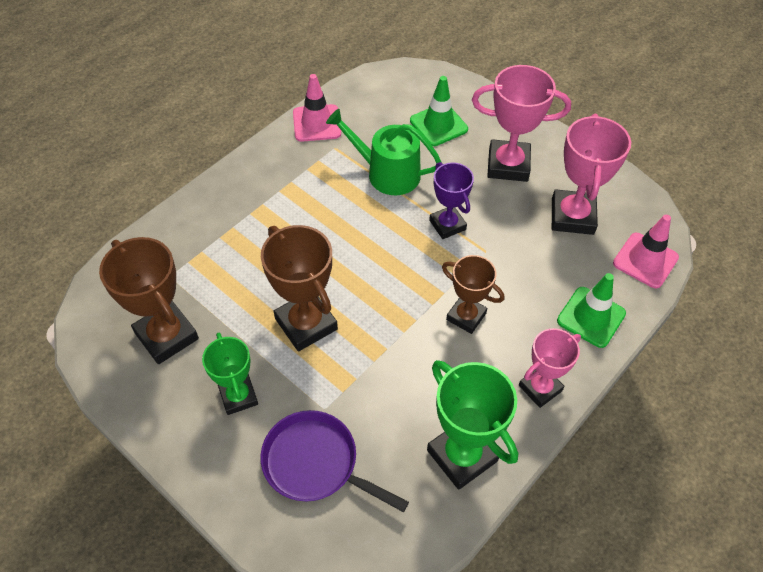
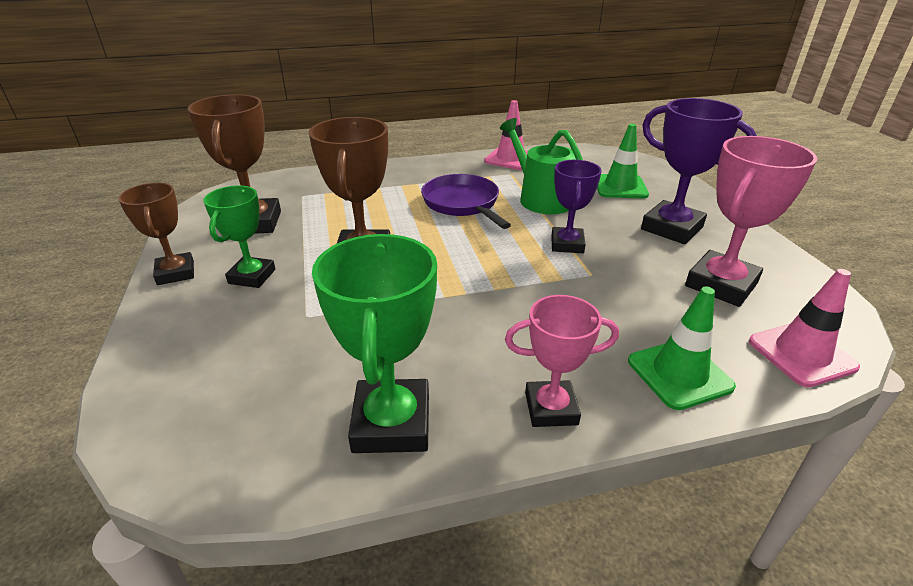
camera: 35 degrees right, 20 degrees down
(316, 463) = (247, 351): purple pan -> purple pan (463, 204)
(466, 316) = (521, 311): brown trophy -> brown trophy (176, 273)
(508, 165) = (671, 228): pink trophy -> purple trophy

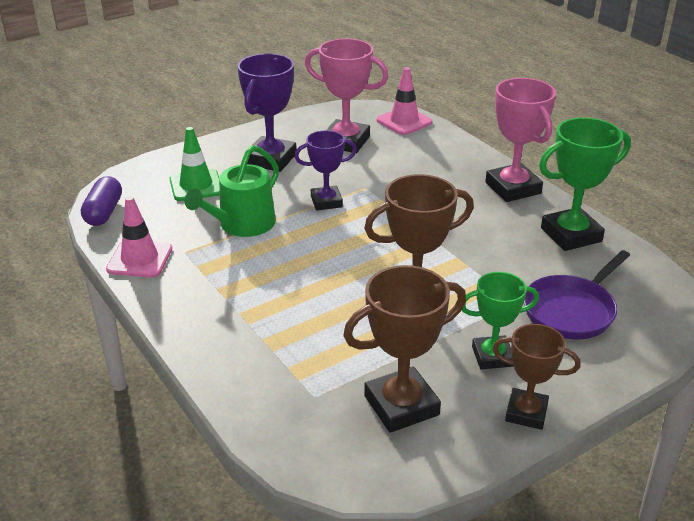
camera: 110 degrees left, 0 degrees up
(176, 273) = (526, 413): brown trophy -> brown trophy turned 60 degrees clockwise
(463, 204) = (277, 268): purple pan -> purple pan (572, 310)
(551, 408) = (513, 188): pink trophy -> pink trophy, size x1.54
(585, 152) = (104, 212): none -> purple capsule
(679, 374) = (451, 154): green traffic cone -> none

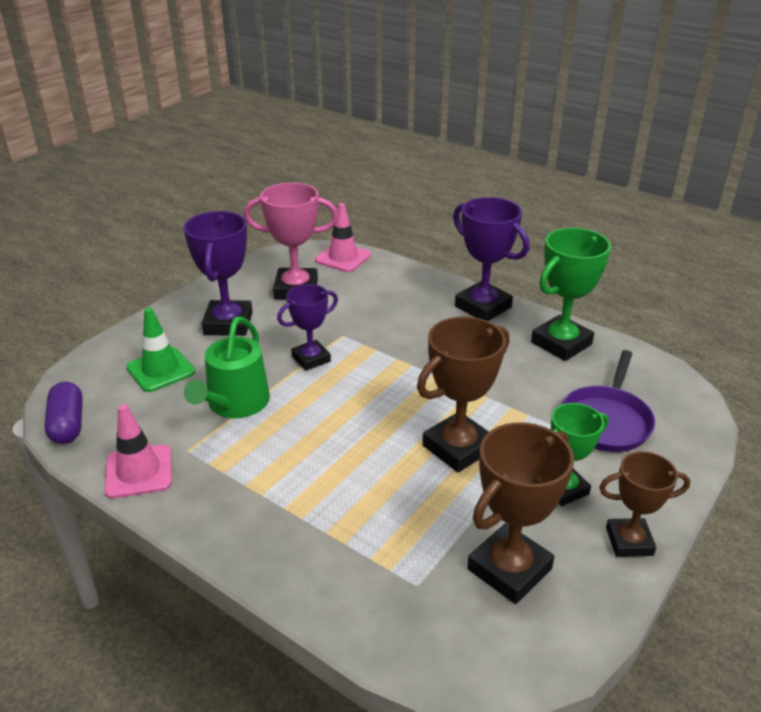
camera: 20 degrees left, 0 degrees up
(513, 188) = (483, 307): pink trophy -> purple trophy

